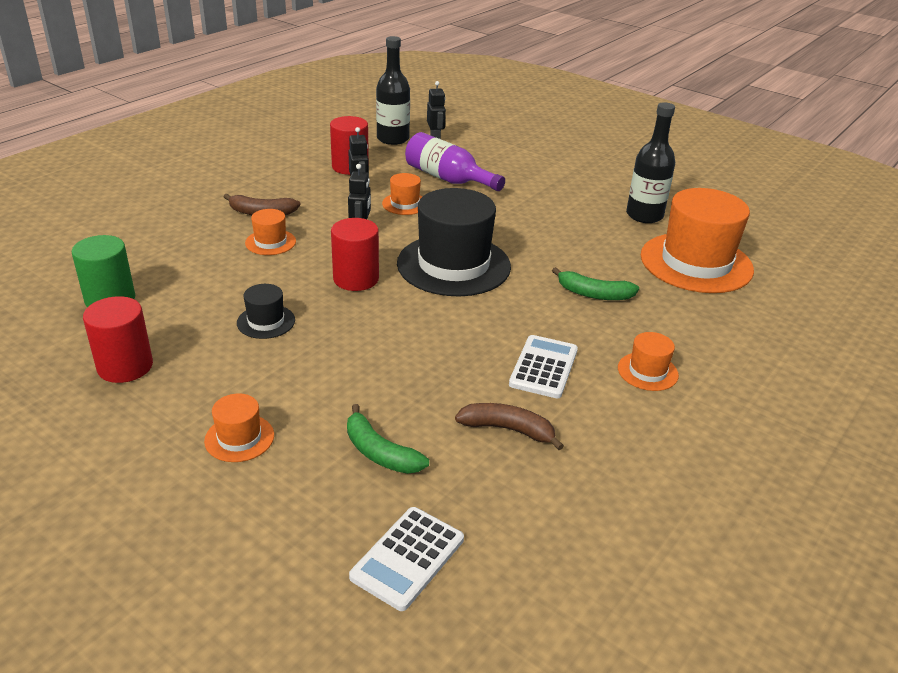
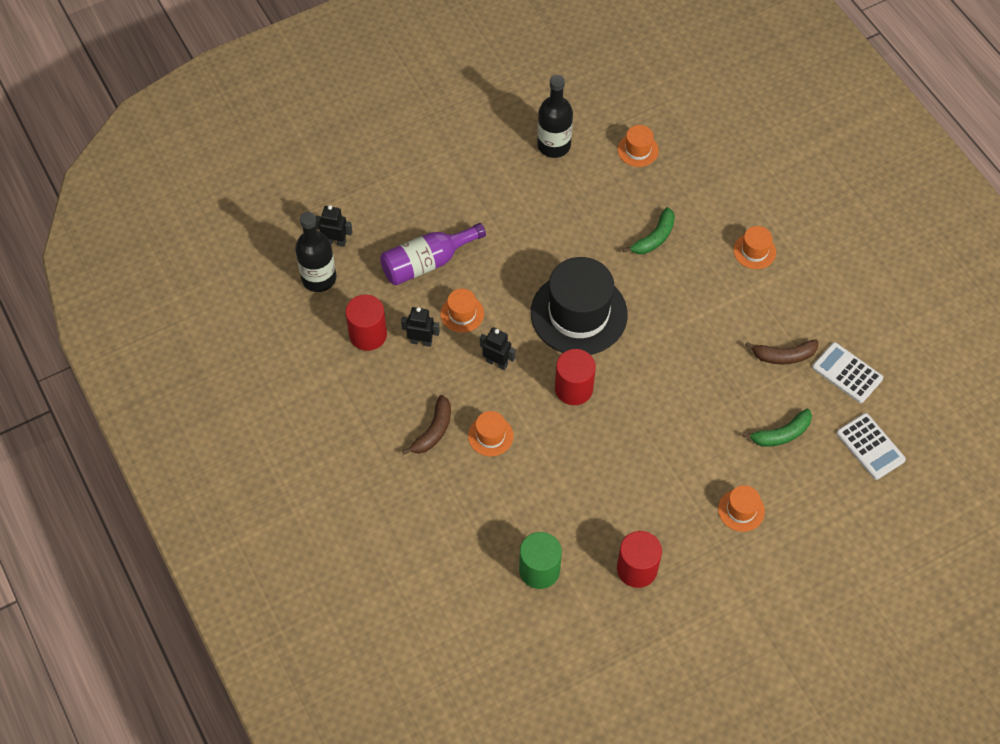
camera: 65 degrees left, 25 degrees up
(266, 321) = (611, 466): black hat -> none
(508, 429) = (783, 356): brown banana -> brown banana turned 135 degrees counterclockwise
(543, 367) = (729, 309): white calculator -> white calculator (847, 373)
(696, 263) = (638, 150): orange hat -> orange hat, size x0.45

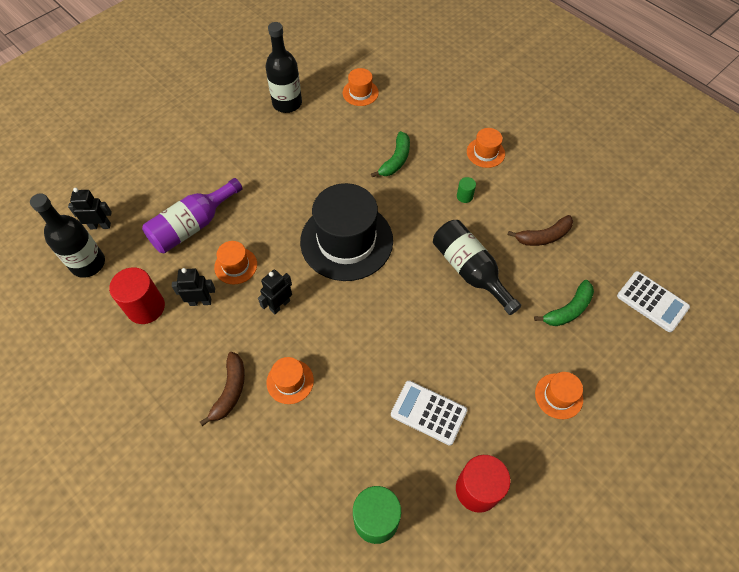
camera: 15 degrees left, 0 degrees up
(497, 362) = (279, 305): black robot -> black robot turned 60 degrees counterclockwise
(573, 388) = (360, 313): red cylinder -> none
(695, 373) = (470, 271): none -> black bottle
(715, 294) = (464, 196): none -> green cylinder
(847, 373) = (604, 239): white calculator -> white calculator (428, 412)

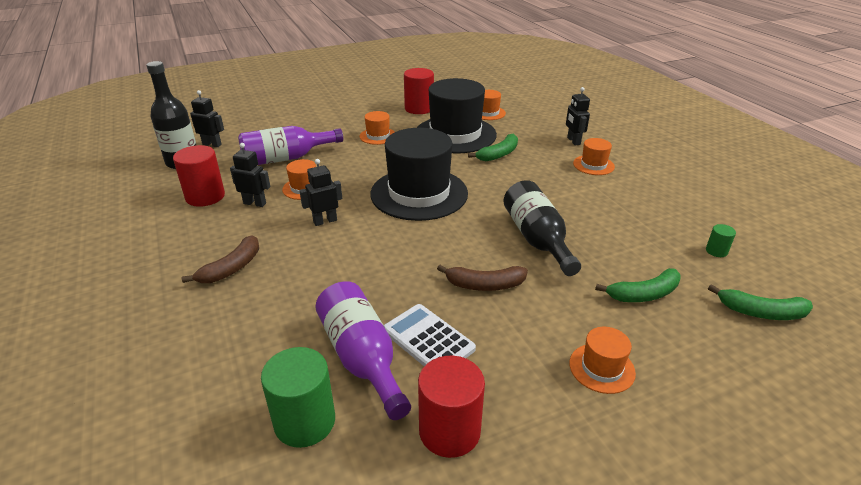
camera: 20 degrees right, 25 degrees down
(287, 103) = (419, 108): black bottle -> red cylinder
(290, 381) = (295, 276): orange hat -> orange hat (378, 136)
(342, 139) = (455, 134): none -> black hat
(388, 448) = (362, 358): none -> purple bottle
(457, 119) = (573, 141): none -> black robot
(464, 196) = (557, 188): green cylinder -> green cylinder (716, 251)
(543, 236) = (634, 232): brown banana -> brown banana (484, 285)
(652, 302) = (761, 312): white calculator -> green banana

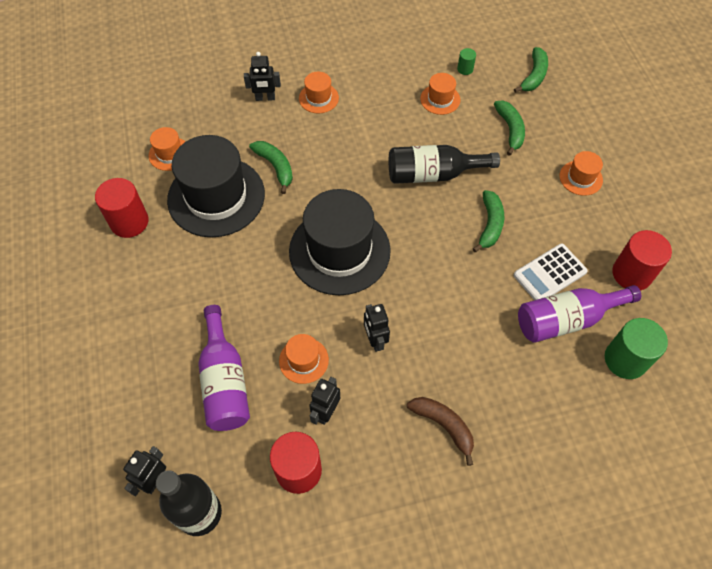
camera: 80 degrees left, 25 degrees up
(378, 136) = (194, 275): orange hat -> orange hat (440, 99)
(484, 285) = (490, 225): brown banana -> green banana

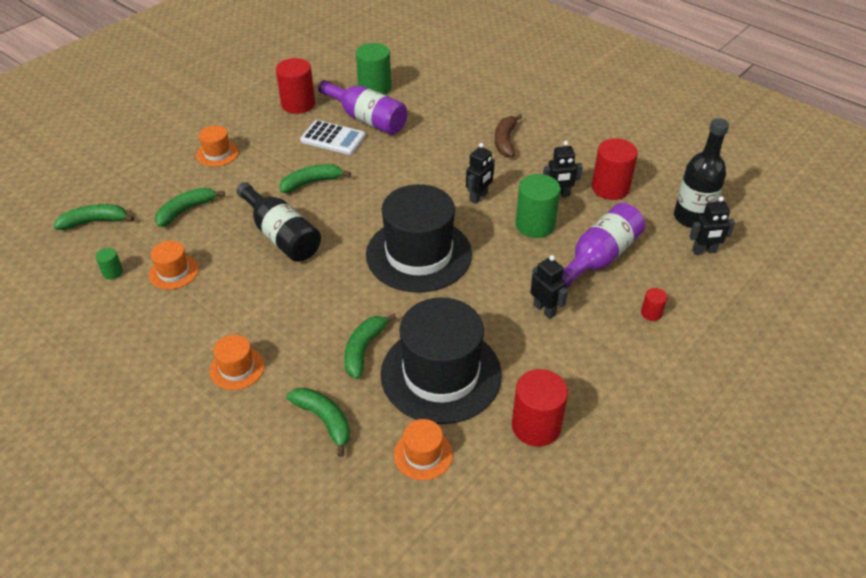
camera: 125 degrees left, 15 degrees down
(139, 370) = (651, 313): none -> red cylinder
(239, 121) = (324, 420): none -> green banana
(265, 98) = (270, 417): black robot -> black robot (544, 310)
(303, 360) = (535, 225): orange hat -> green cylinder

